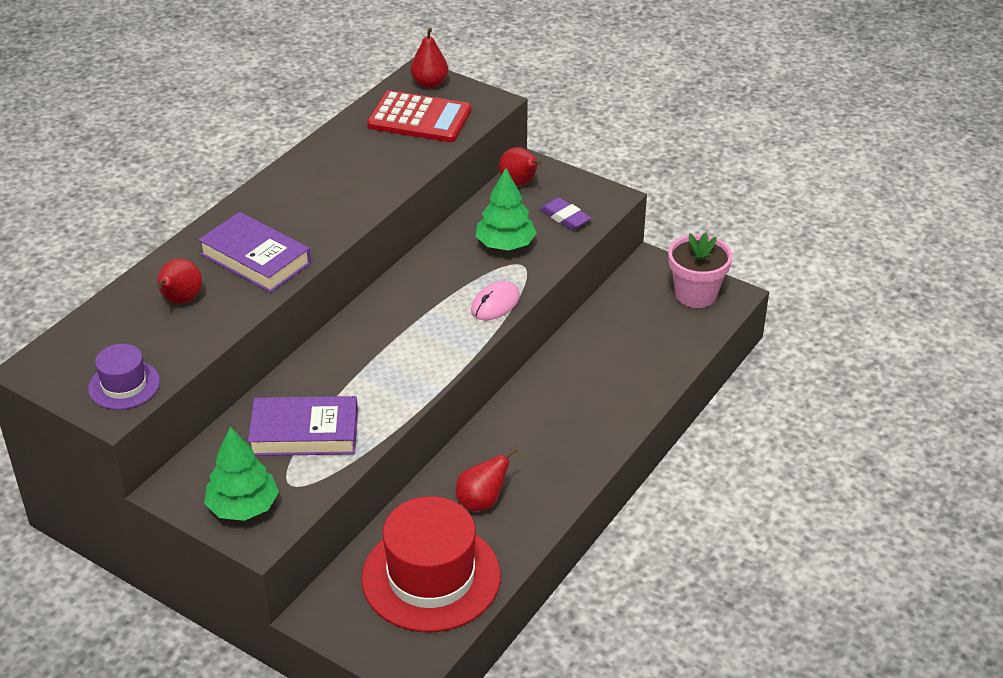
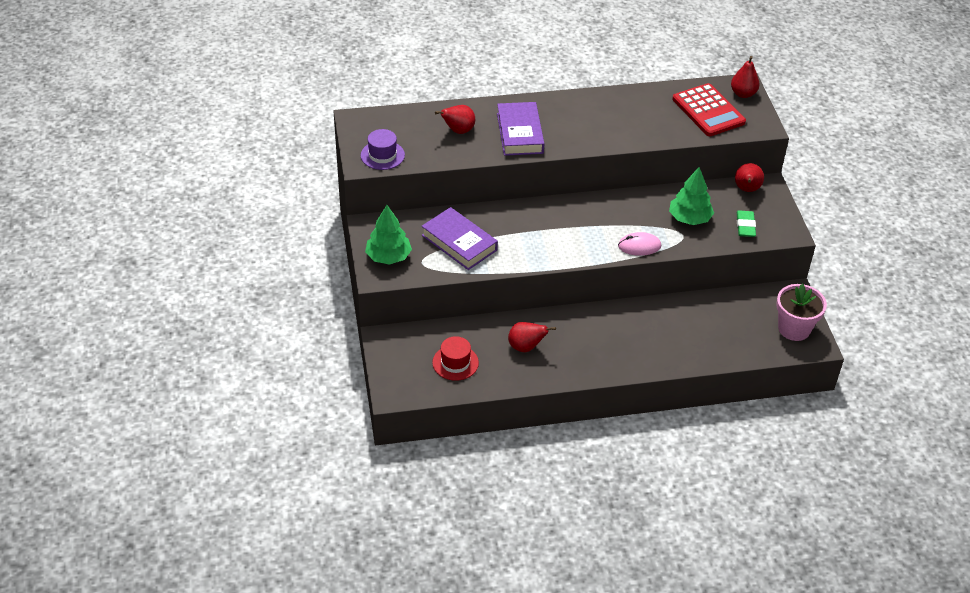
camera: 45 degrees right, 5 degrees up
(431, 577) = (455, 363): red hat -> red hat, size x0.51
(565, 217) = (745, 226): purple eraser -> green eraser

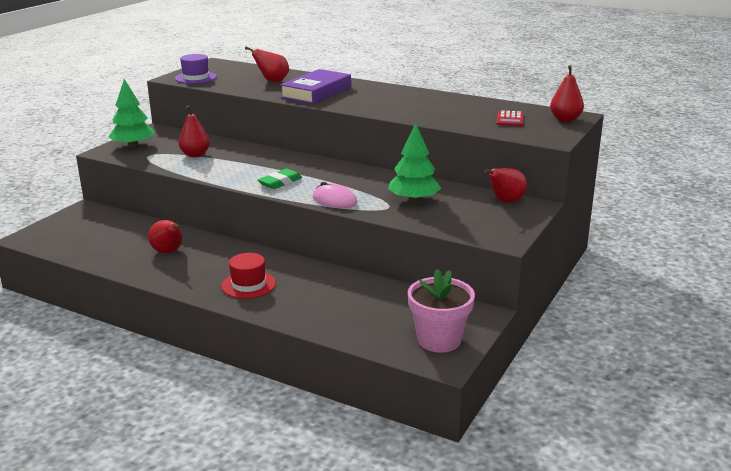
camera: 40 degrees right, 20 degrees down
(455, 363) = (101, 239): red hat -> red hat (248, 285)
(459, 243) = (195, 155): purple book -> red pear
(708, 111) = (510, 119): red calculator -> red calculator, size x0.48
(745, 226) = (462, 221): green eraser -> green eraser (280, 182)

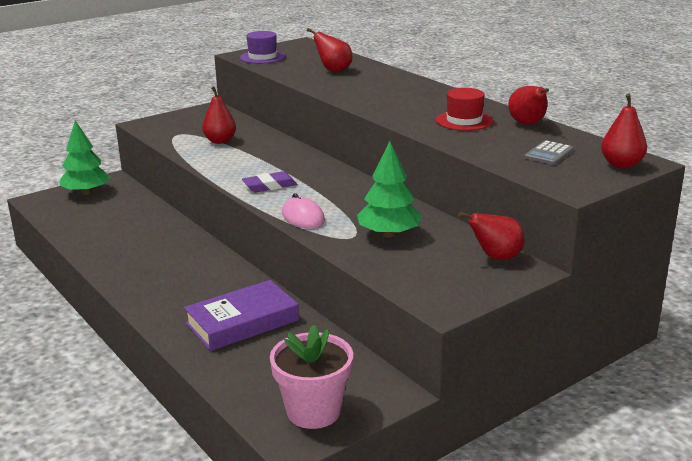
camera: 25 degrees right, 0 degrees up
(133, 146) = (174, 122): green tree -> green tree (86, 192)
(169, 252) = (142, 241): red pear -> red pear (528, 124)
(248, 285) = (180, 294): red hat -> red hat (464, 121)
(280, 182) = (269, 186): green eraser -> purple eraser
(316, 92) = (364, 89): purple book -> purple book (242, 322)
(510, 119) = (548, 154): red calculator -> grey calculator

